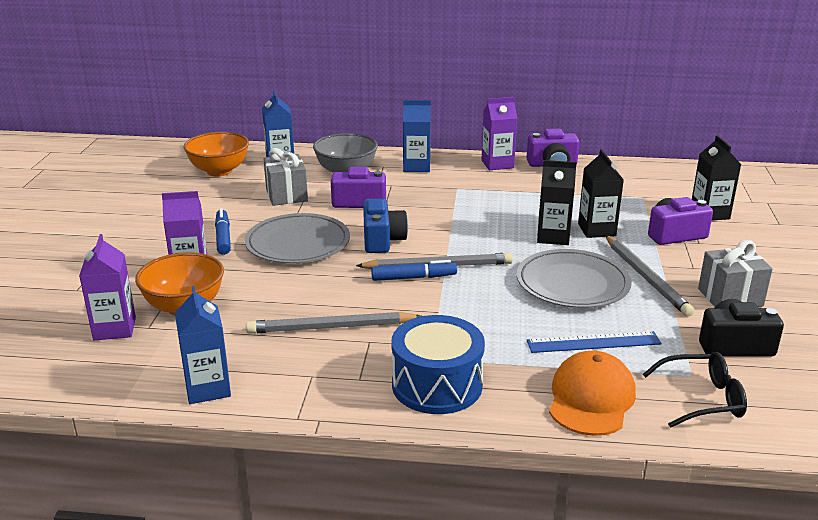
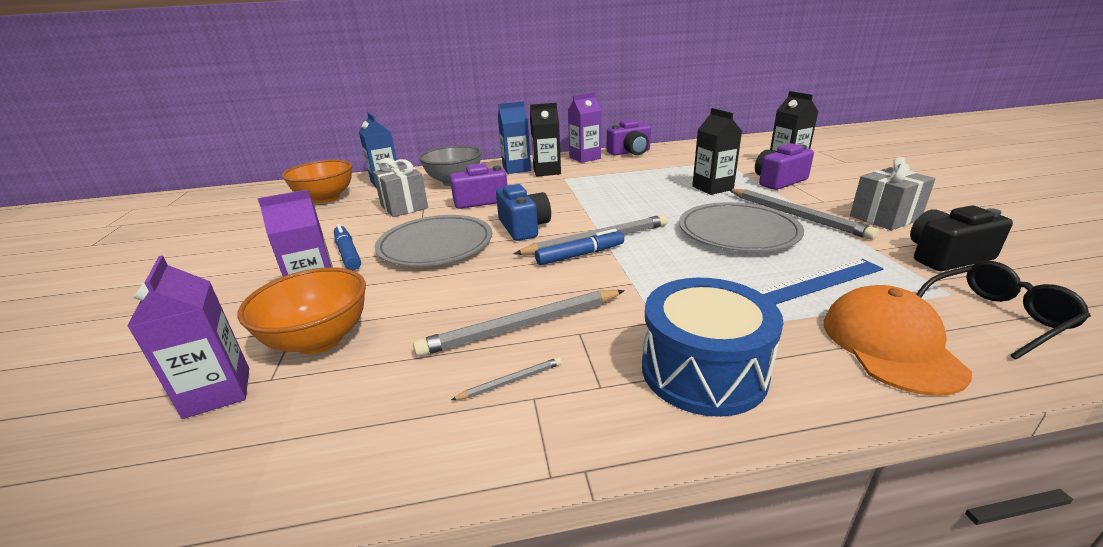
camera: 15 degrees left, 0 degrees up
(207, 388) = (386, 458): blue carton -> none
(302, 363) = (511, 381): none -> grey pencil
(553, 237) = (681, 199): black carton -> black carton (547, 171)

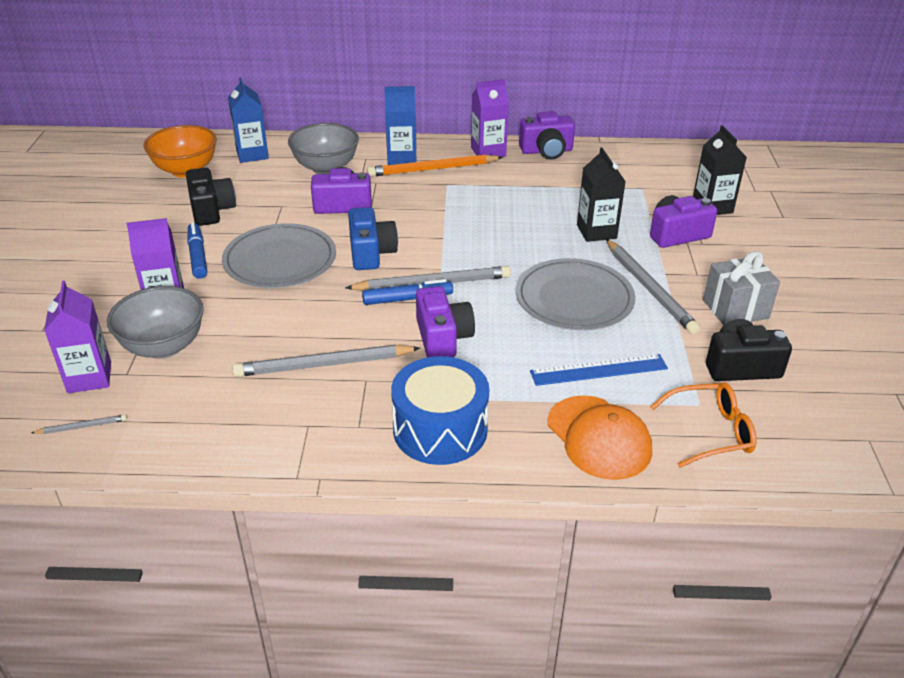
camera: 10 degrees right, 10 degrees up
(319, 340) = (163, 346): orange bowl -> grey bowl
(356, 219) = (211, 210): none -> black camera
(404, 207) = (263, 199): grey gift -> none
(511, 381) = (296, 410): grey pencil -> grey pencil (82, 427)
(547, 171) = (433, 169): black carton -> orange pencil
(638, 280) = (443, 338): none -> purple camera
(890, 344) = (599, 437): orange cap -> orange cap turned 135 degrees clockwise
(996, 317) = (711, 432): black glasses -> orange glasses

